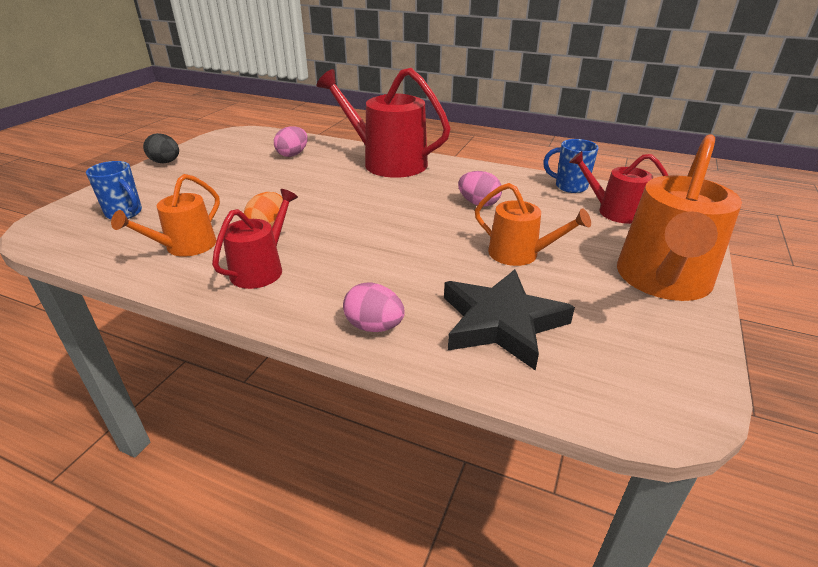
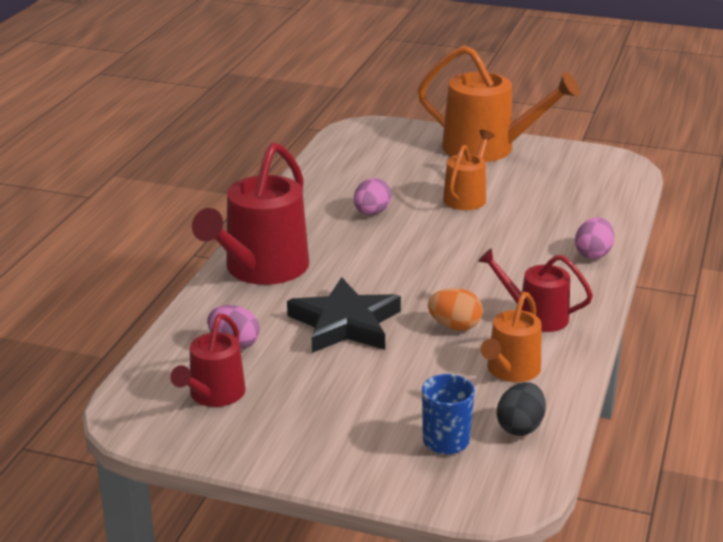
camera: 95 degrees left, 5 degrees down
(165, 162) = (269, 458): black egg -> black egg (520, 427)
(185, 247) = (511, 370): orange watering can -> orange watering can turned 90 degrees clockwise
(501, 322) = (565, 207): black star -> black star (345, 323)
(569, 186) = (323, 167): blue mug -> none
(614, 211) = (376, 152): red watering can -> red watering can (214, 395)

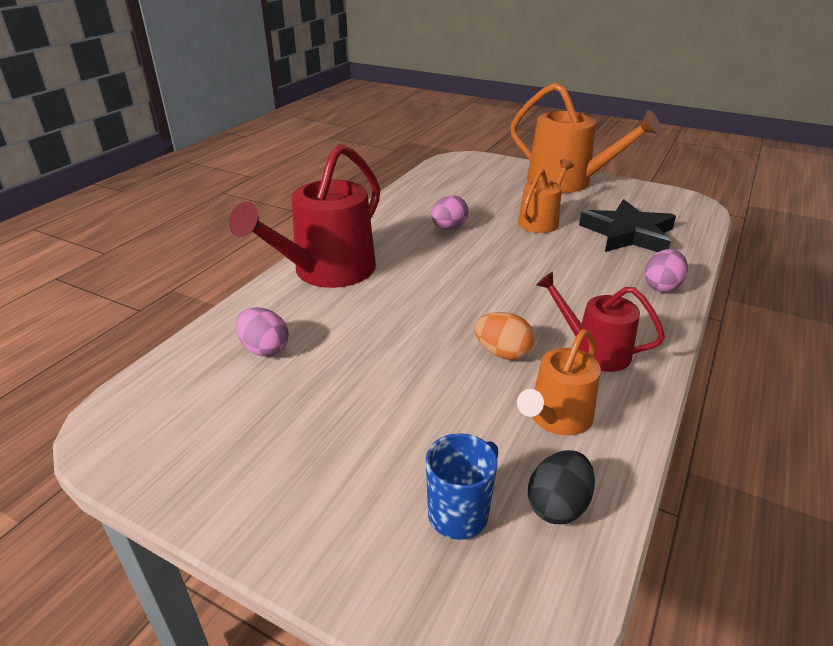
camera: 10 degrees right, 5 degrees up
(214, 395) = (213, 409): red watering can -> none
(345, 323) = (387, 337): black star -> black star (628, 234)

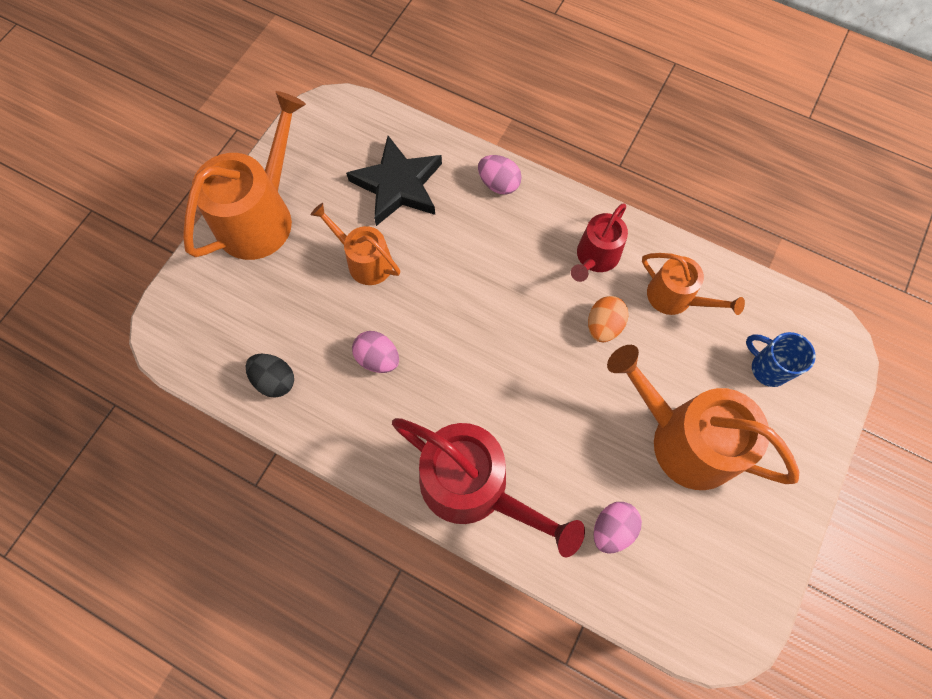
camera: 90 degrees left, 35 degrees up
(355, 412) = (684, 440): none -> orange watering can
(558, 505) = (752, 310): black egg -> black egg (275, 380)

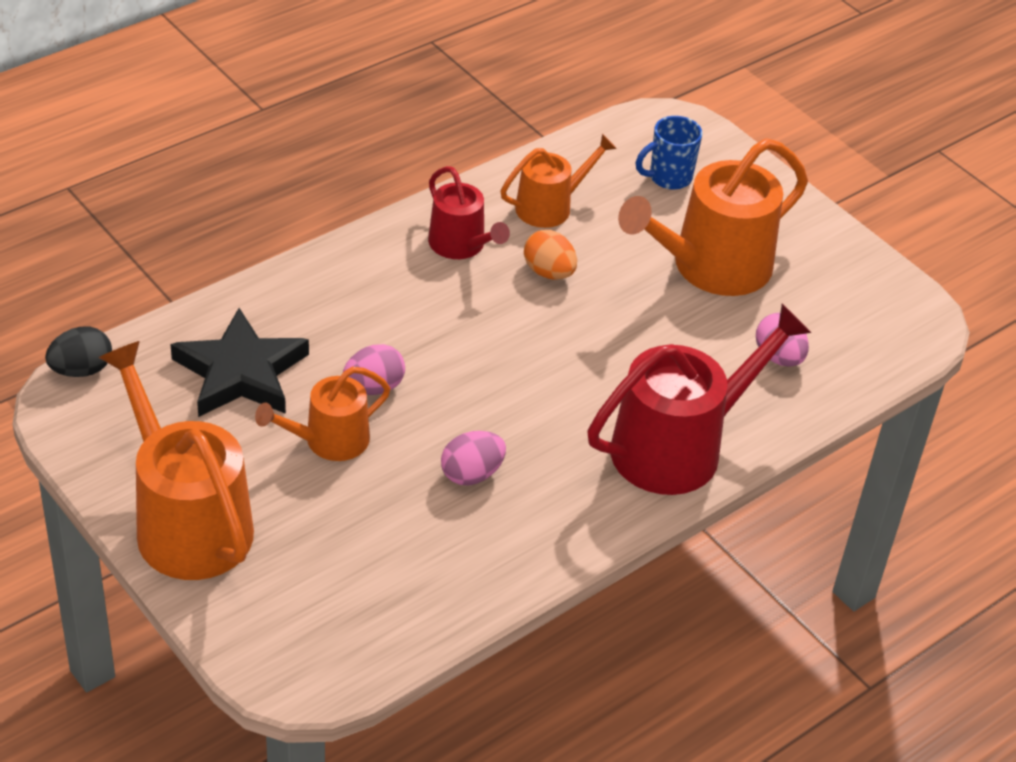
camera: 70 degrees left, 25 degrees down
(275, 380) = (441, 582): black egg -> black egg (81, 370)
(498, 184) = (307, 284): pink egg -> pink egg (373, 387)

